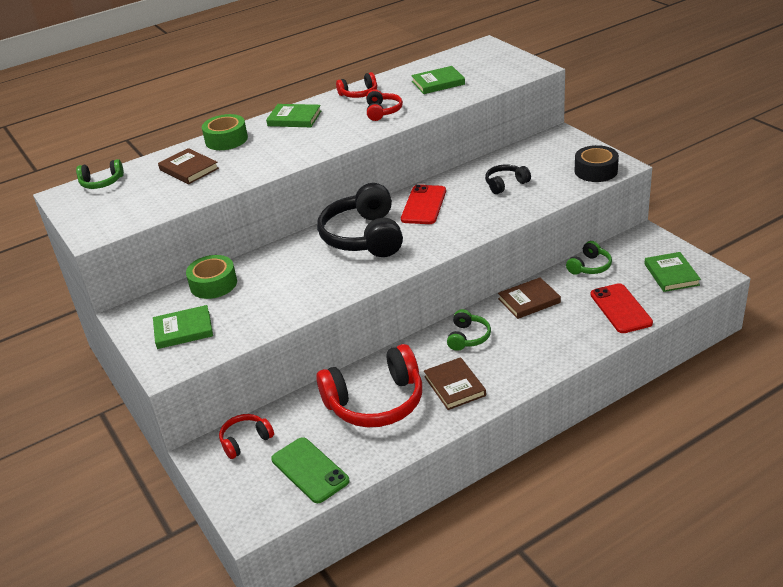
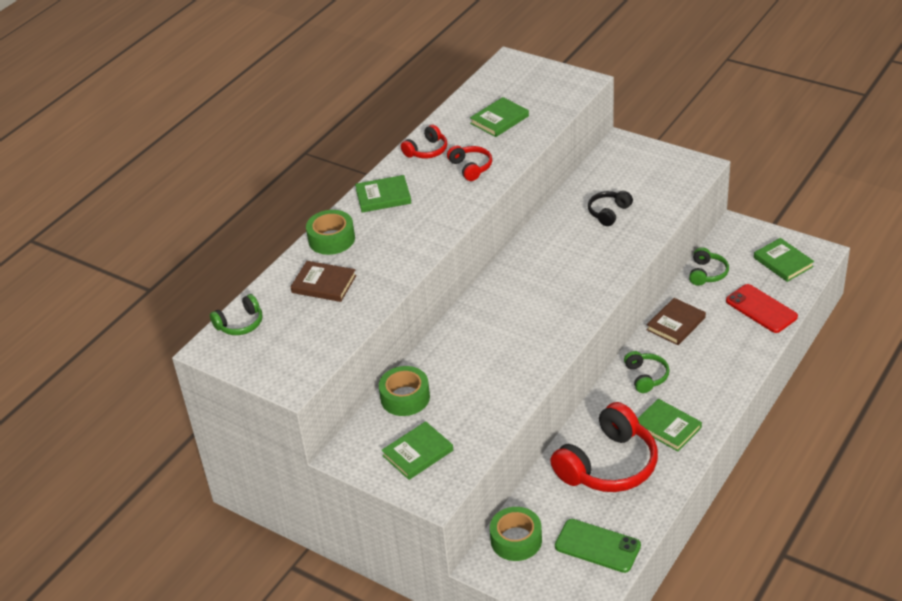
camera: 25 degrees left, 5 degrees up
(245, 440) = (516, 540): red headphones -> green tape
(364, 237) = (515, 305): black headphones -> none
(424, 205) = (547, 255): red phone -> none
(454, 386) = (667, 427): brown book -> green book
(596, 171) = (683, 177): black tape -> none

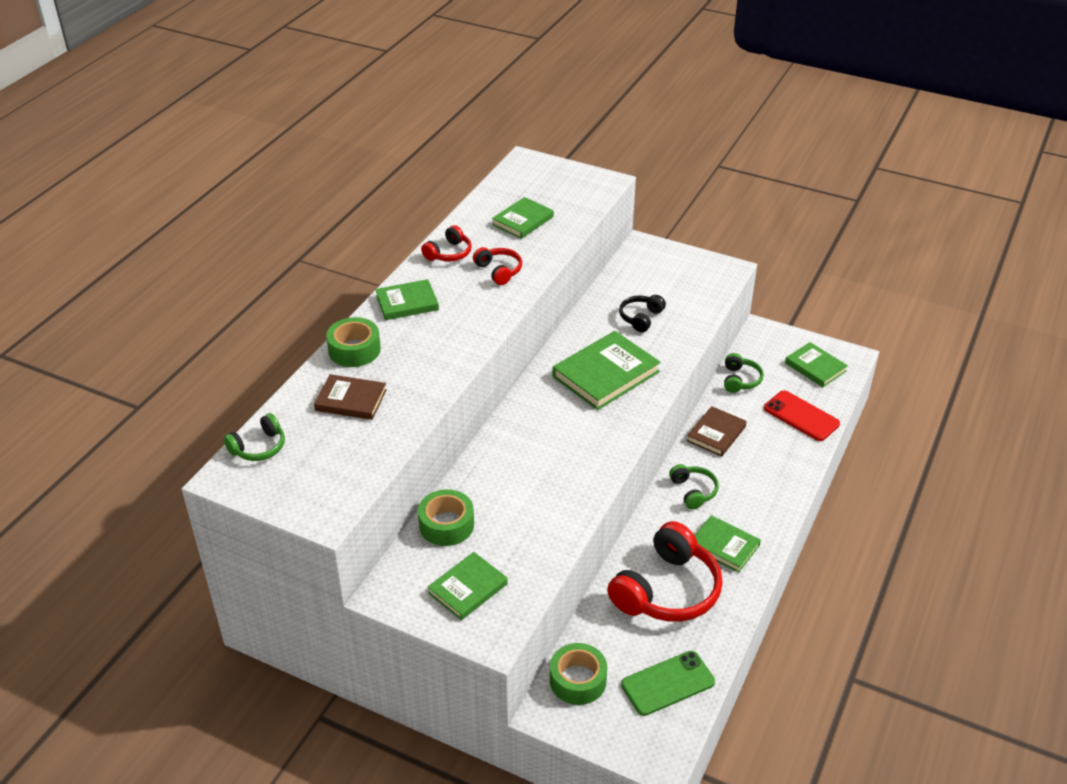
camera: 10 degrees left, 0 degrees up
(568, 265) = (605, 374): none -> green book
(597, 546) = (668, 683): green phone -> green phone turned 45 degrees counterclockwise

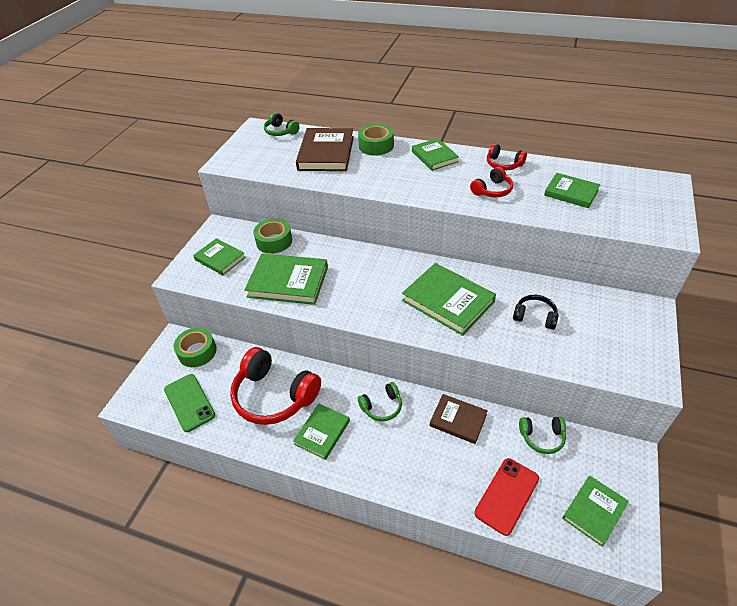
camera: 85 degrees right, 5 degrees up
(351, 400) = (326, 153): brown book -> brown book, size x1.61
(539, 511) = (288, 282): none -> green book

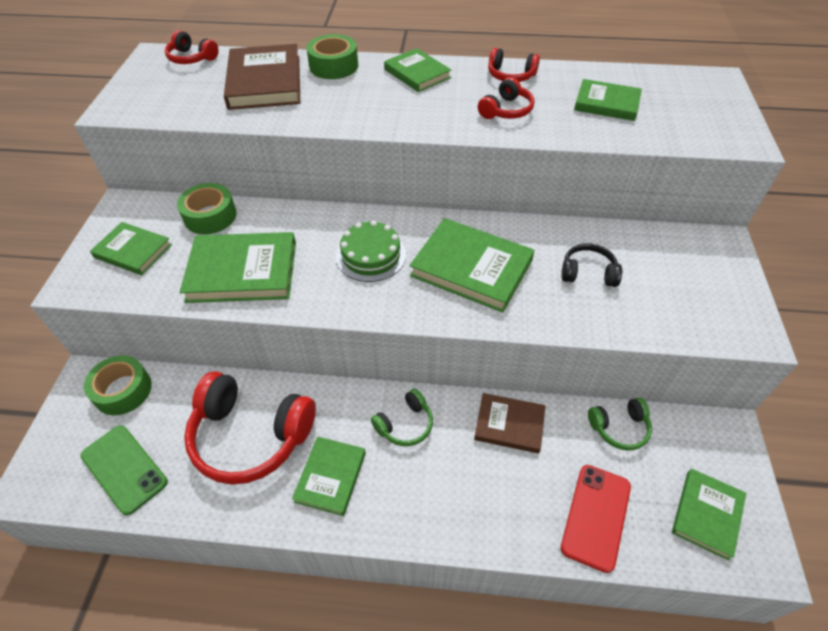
camera: 15 degrees left, 5 degrees up
(281, 131) = (192, 58): green headphones -> red headphones
(378, 282) = (371, 255): none -> green cake

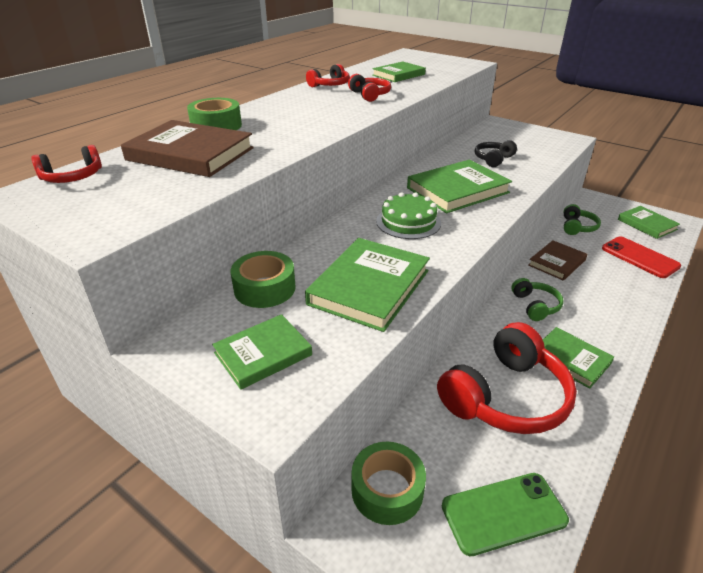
camera: 60 degrees left, 15 degrees down
(417, 73) = (280, 105): green book -> none

